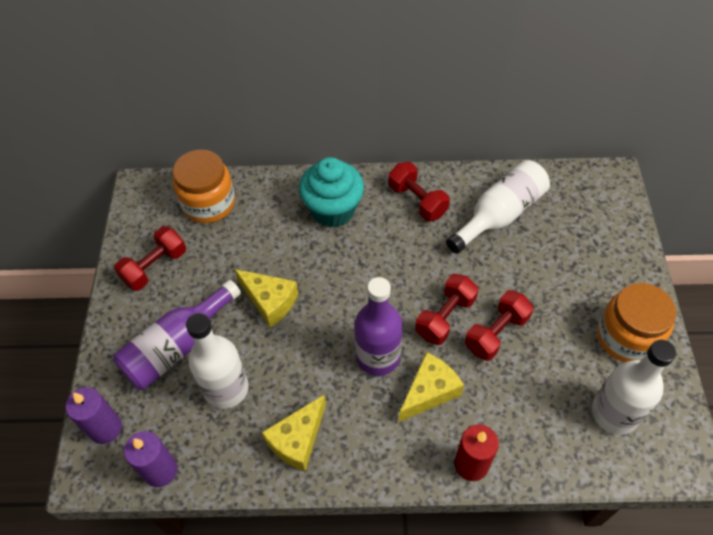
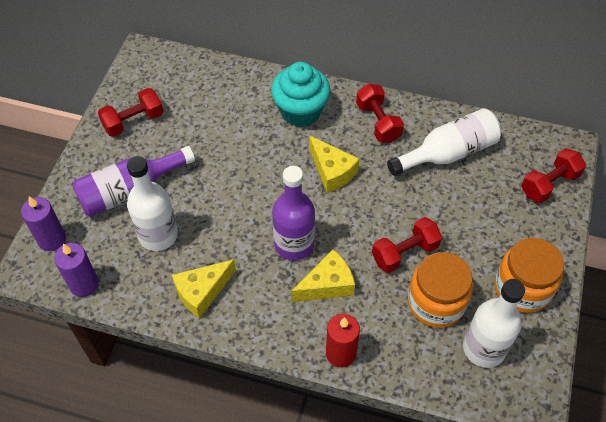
camera: 15 degrees right, 0 degrees up
(209, 203) = (196, 79): orange jar -> orange jar (436, 302)
(270, 301) = (219, 174): yellow cheese -> yellow cheese (332, 171)
(445, 317) = (365, 227): red dumbbell -> red dumbbell (549, 184)

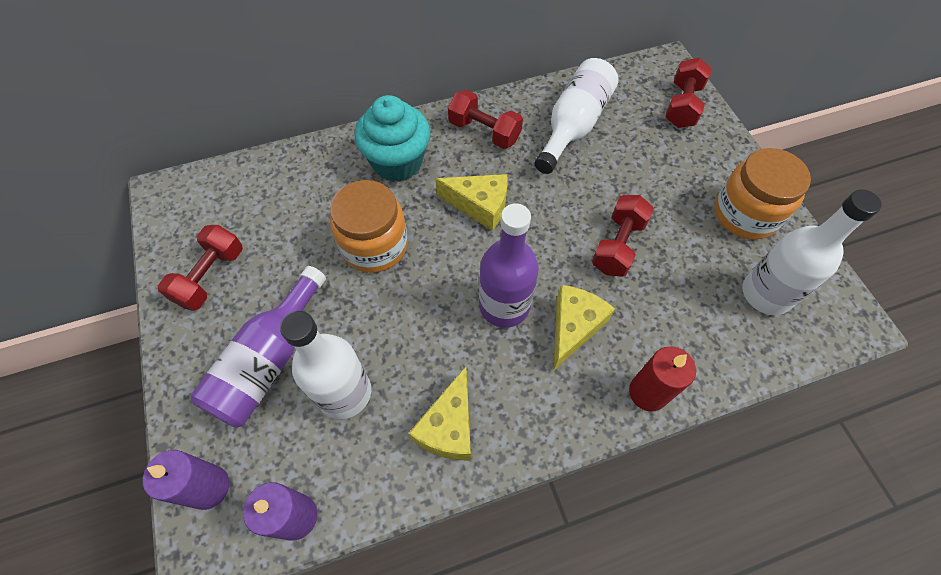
camera: 35 degrees left, 5 degrees up
(436, 302) = (687, 277): orange jar -> orange jar (374, 245)

